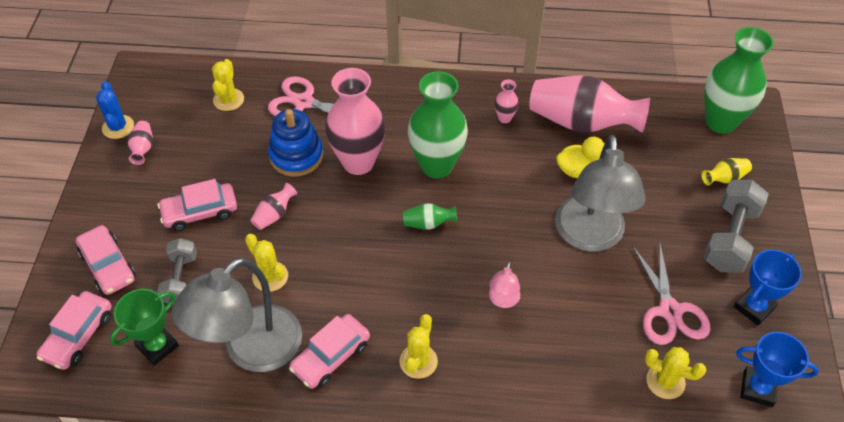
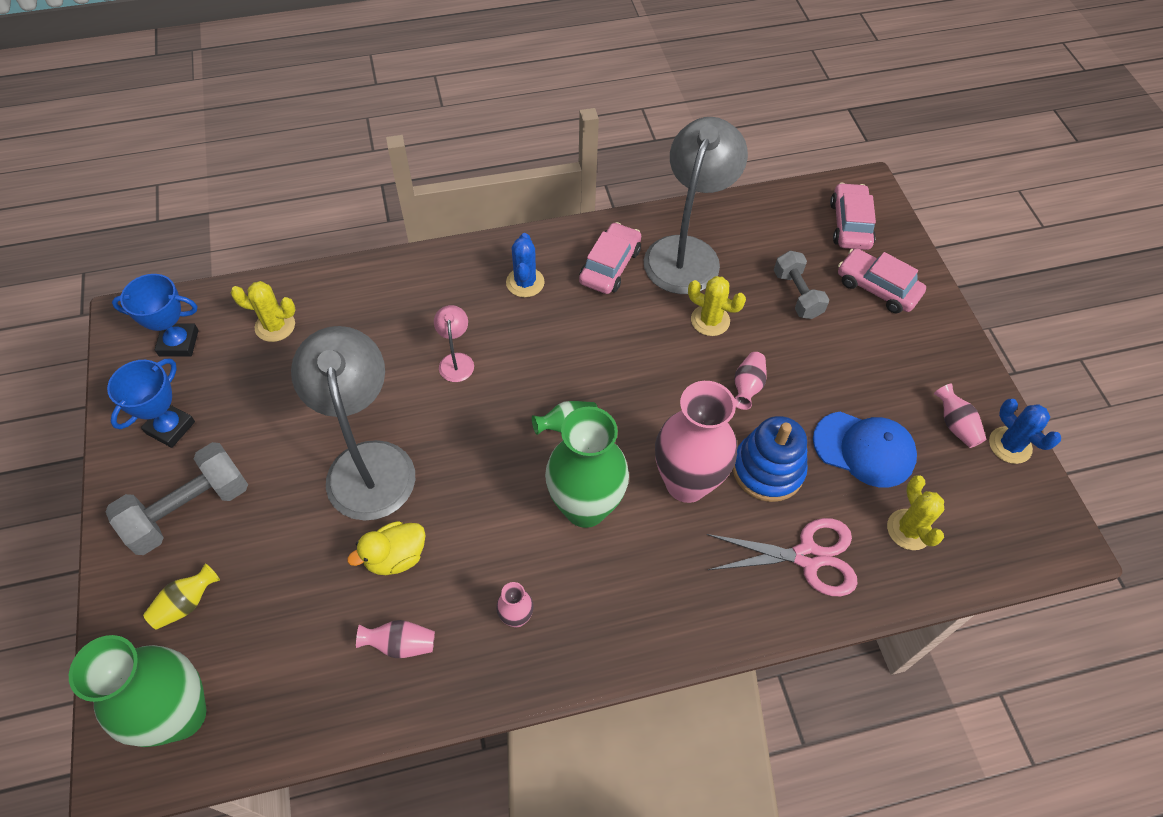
camera: 160 degrees right, 5 degrees up
(157, 346) = (774, 234): green trophy -> none
(200, 212) = (829, 367): pink car -> none
(219, 151) = (864, 449): none -> blue cap
(418, 361) = (525, 282): yellow cactus -> blue cactus
(581, 123) = (400, 644): pink vase -> pink vase, size x0.43
(669, 311) = (269, 398): pink scissors -> none
(729, 238) = (189, 510): grey dumbbell -> grey dumbbell turned 45 degrees clockwise

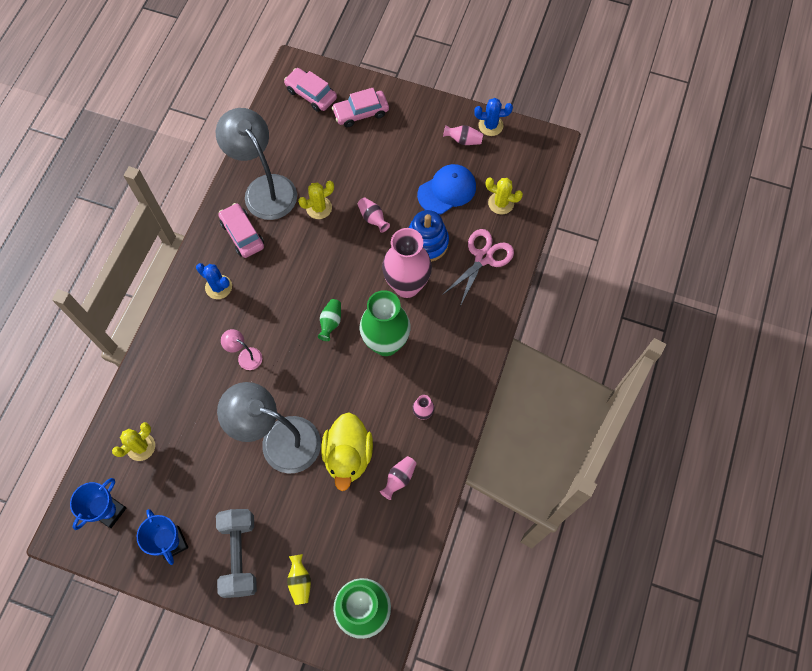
camera: 55 degrees left, 10 degrees up
(395, 557) = (348, 455): yellow duck -> yellow duck, size x1.59
(797, 294) = (335, 154): grey dumbbell -> none

